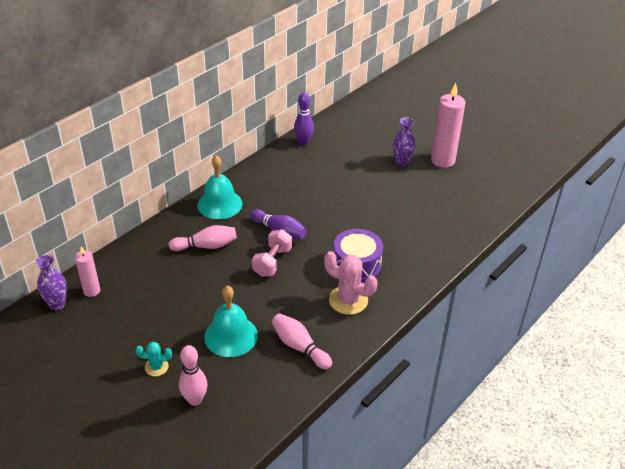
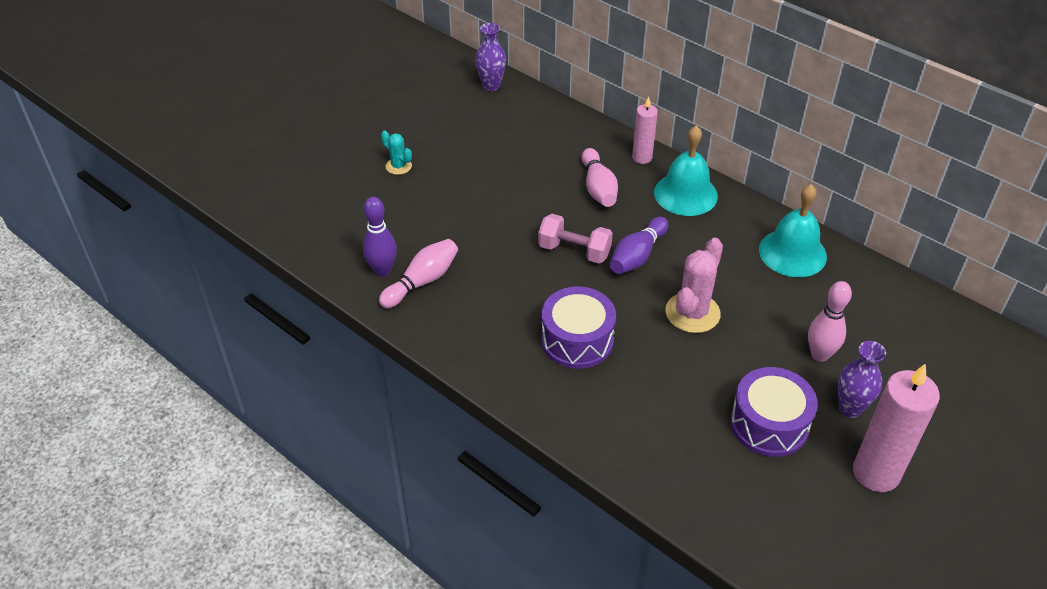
camera: 90 degrees right, 5 degrees up
(92, 291) = (512, 106): pink candle -> pink candle (642, 157)
(156, 367) = (398, 166): turquoise cactus -> turquoise cactus turned 45 degrees counterclockwise
(195, 400) = (350, 199): pink bowling pin -> pink bowling pin (819, 355)
(231, 336) = (442, 220): turquoise bell -> turquoise bell (792, 253)
(303, 142) = (864, 277): purple bowling pin -> purple bowling pin (382, 270)
(348, 300) = (504, 329): pink cactus -> pink cactus (692, 313)
(416, 192) = (769, 424): none -> purple drum

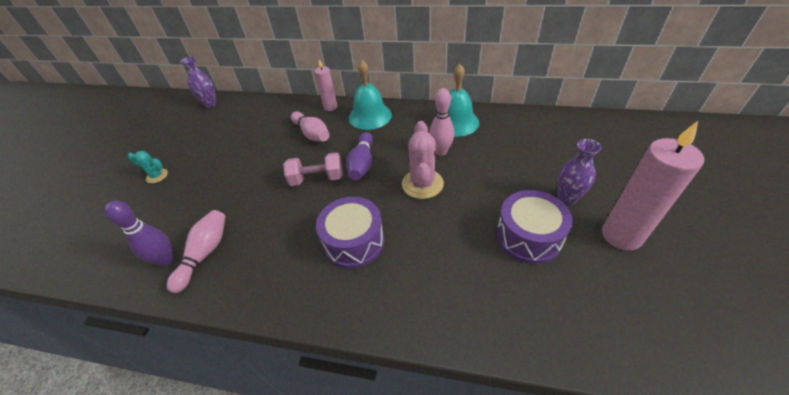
camera: 25 degrees left, 0 degrees up
(819, 355) = (520, 173): pink bowling pin -> pink bowling pin (441, 151)

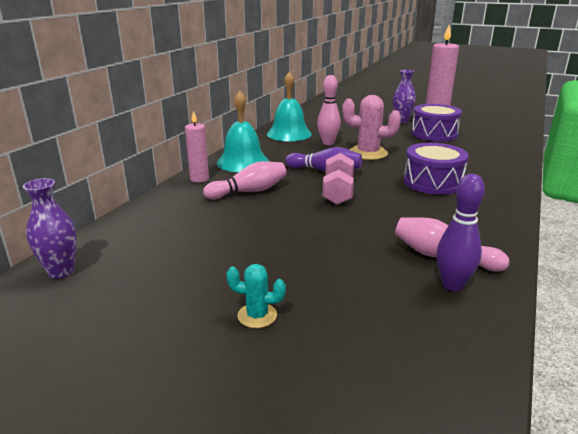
camera: 80 degrees left, 20 degrees down
(157, 176) = (257, 315): turquoise cactus -> turquoise cactus turned 75 degrees clockwise

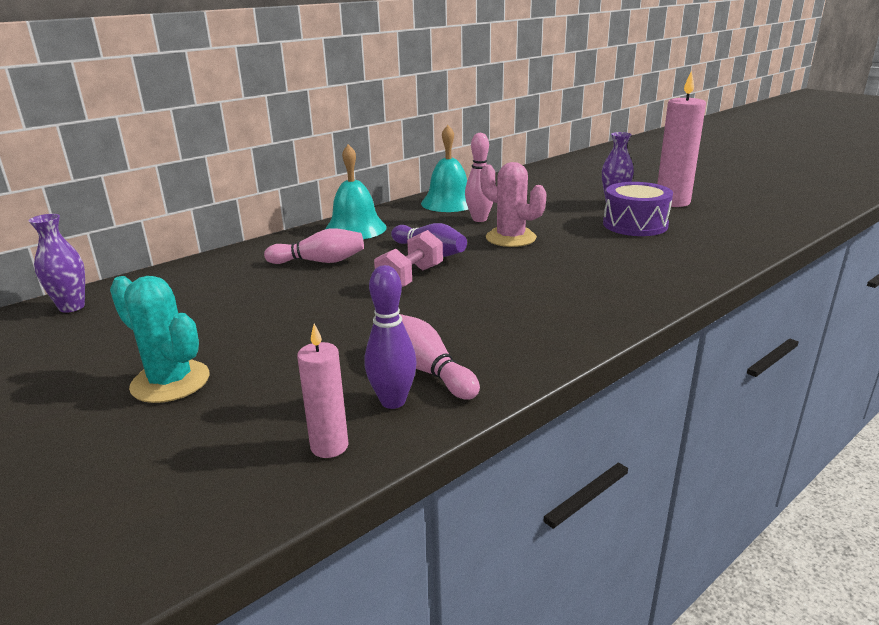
camera: 25 degrees right, 0 degrees up
(199, 179) = (289, 241): pink candle -> pink candle (329, 446)
(257, 315) = (170, 382): turquoise cactus -> turquoise cactus, size x1.81
(432, 182) = (541, 285): purple drum -> none

